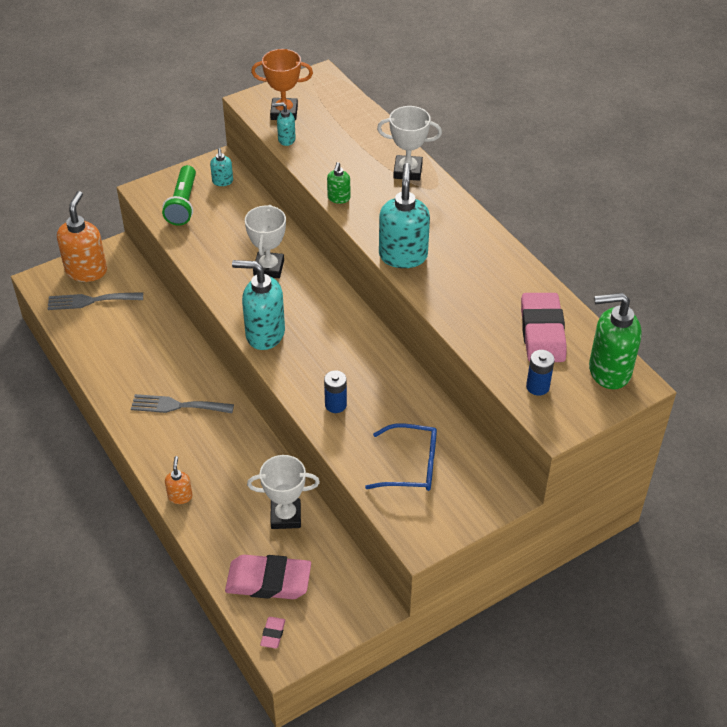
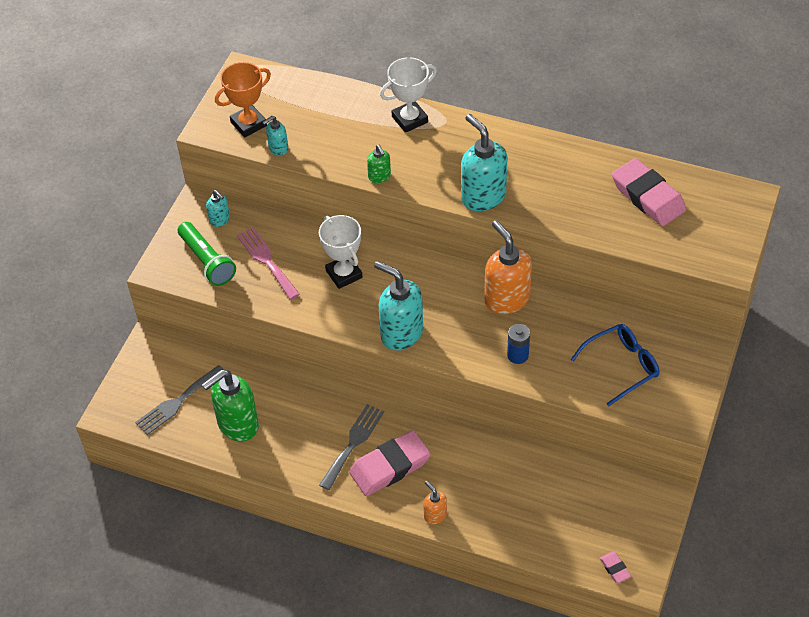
camera: 35 degrees left, 5 degrees up
(86, 271) = (143, 377): orange soap dispenser -> orange soap dispenser (506, 299)
(177, 406) = (353, 443): grey fork -> grey fork turned 150 degrees clockwise
(224, 227) = (266, 261): none -> pink fork
(264, 334) = (401, 333): turquoise soap dispenser -> turquoise soap dispenser turned 60 degrees clockwise
(268, 581) = (571, 532): pink eraser -> pink eraser (390, 466)
(286, 516) = (532, 473): white trophy -> none
(537, 387) = (687, 242): blue battery -> none
(608, 371) = (722, 198): green soap dispenser -> green soap dispenser (237, 424)

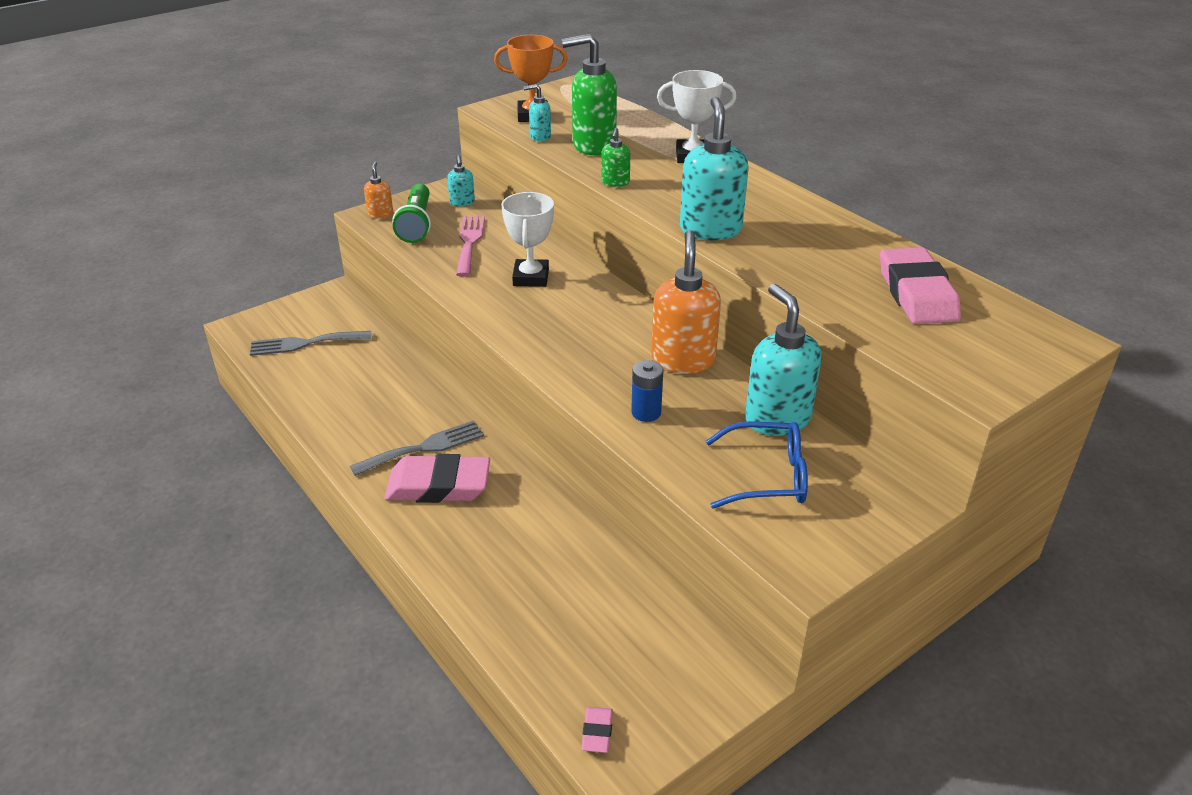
camera: 30 degrees right, 15 degrees down
(237, 424) = (335, 383): green soap dispenser -> green soap dispenser (593, 146)
(401, 333) = (536, 343): turquoise soap dispenser -> turquoise soap dispenser (777, 419)
(435, 515) = (438, 555): orange soap dispenser -> orange soap dispenser (380, 214)

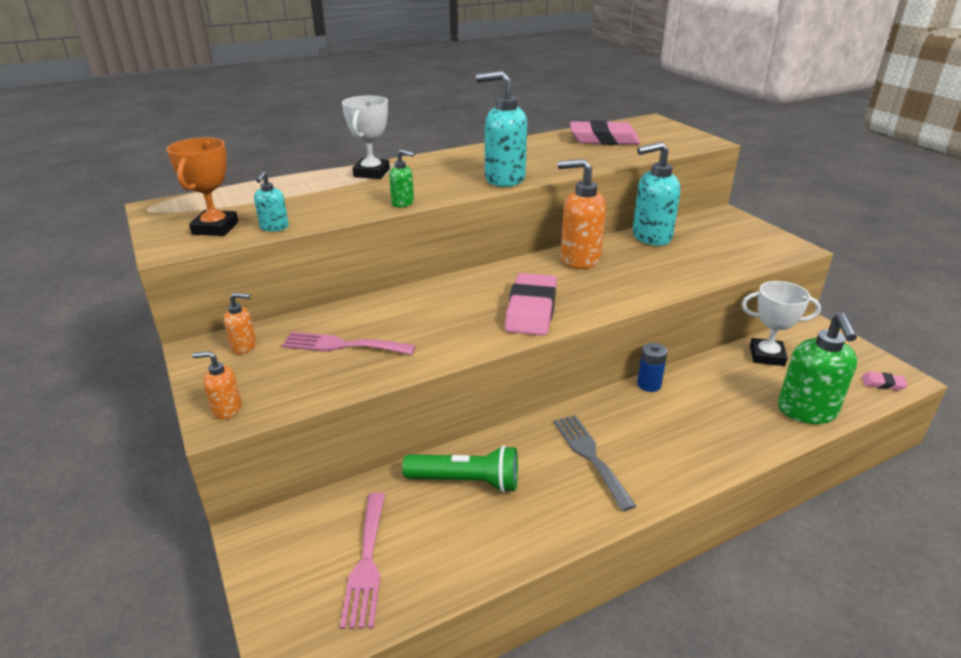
camera: 80 degrees left, 5 degrees down
(305, 343) = (366, 563): grey fork -> pink fork
(416, 224) = (275, 380): green flashlight -> green flashlight (466, 481)
(438, 486) = (646, 448): pink eraser -> pink eraser (531, 310)
(462, 203) = (244, 346): turquoise soap dispenser -> orange soap dispenser
(531, 277) = (432, 313): white trophy -> white trophy (767, 356)
(593, 146) = (318, 206): green soap dispenser -> green soap dispenser (807, 411)
(646, 412) = (647, 279): blue battery -> blue battery (649, 384)
(767, 476) = (712, 247): blue glasses -> none

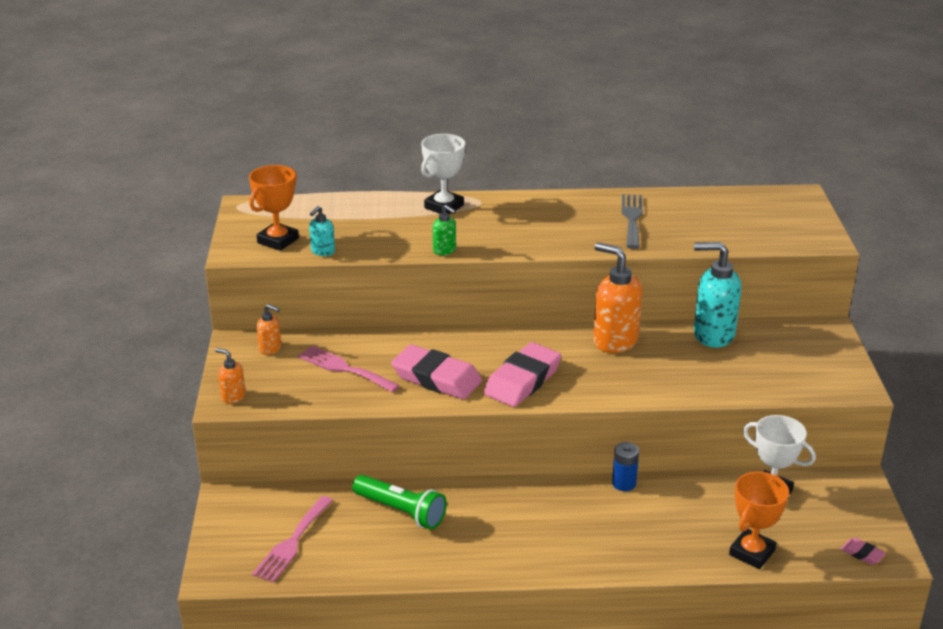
camera: 25 degrees right, 0 degrees up
(504, 179) = (559, 243): turquoise soap dispenser -> none
(590, 456) = (516, 525): grey fork -> grey fork (632, 218)
(603, 139) = (712, 212): pink eraser -> pink eraser (436, 378)
(807, 411) = (752, 553): green soap dispenser -> orange trophy

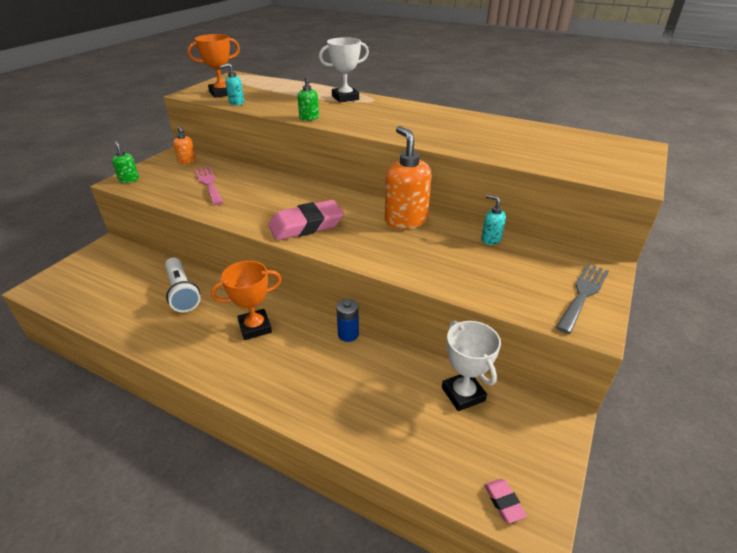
camera: 30 degrees right, 5 degrees up
(233, 396) = (129, 179): orange soap dispenser -> green soap dispenser
(292, 542) = (100, 286): pink fork -> none
(401, 511) = (182, 292): green flashlight -> white flashlight
(436, 378) = (253, 206): pink eraser -> none
(632, 218) = (470, 130): grey fork -> grey fork (583, 294)
(713, 335) = (490, 239): turquoise soap dispenser -> turquoise soap dispenser, size x0.49
(752, 553) = (394, 445): orange trophy -> orange trophy (255, 327)

